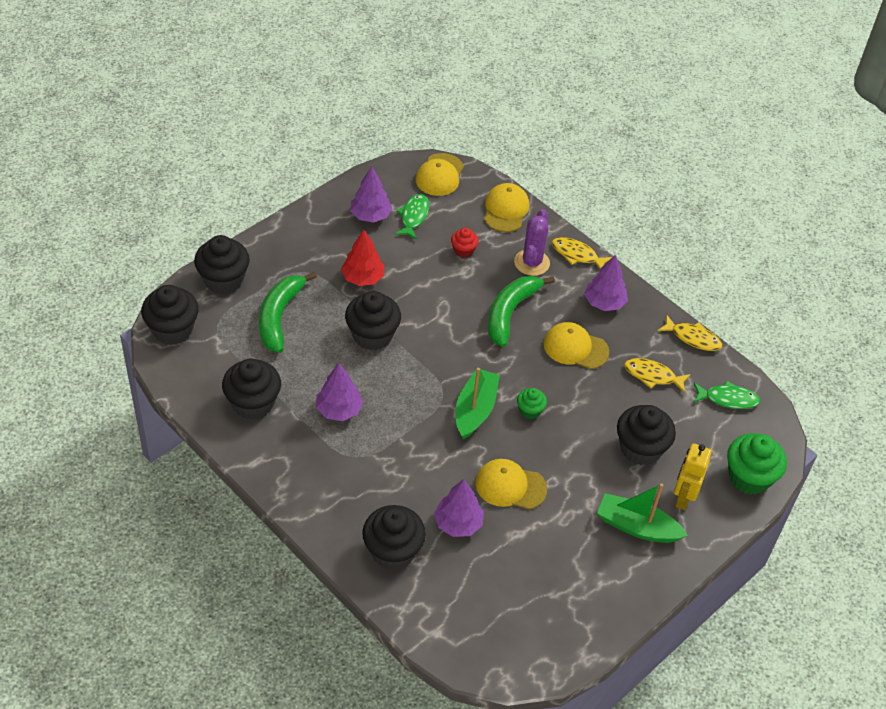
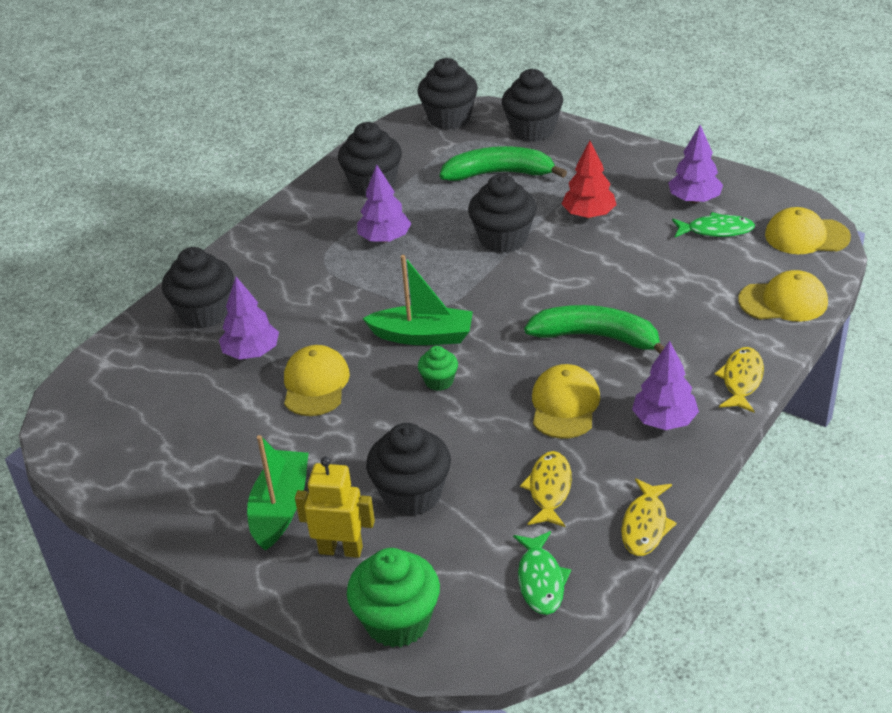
camera: 85 degrees right, 10 degrees down
(463, 250) = (683, 280): red cupcake -> none
(531, 263) = (699, 341): purple cactus -> none

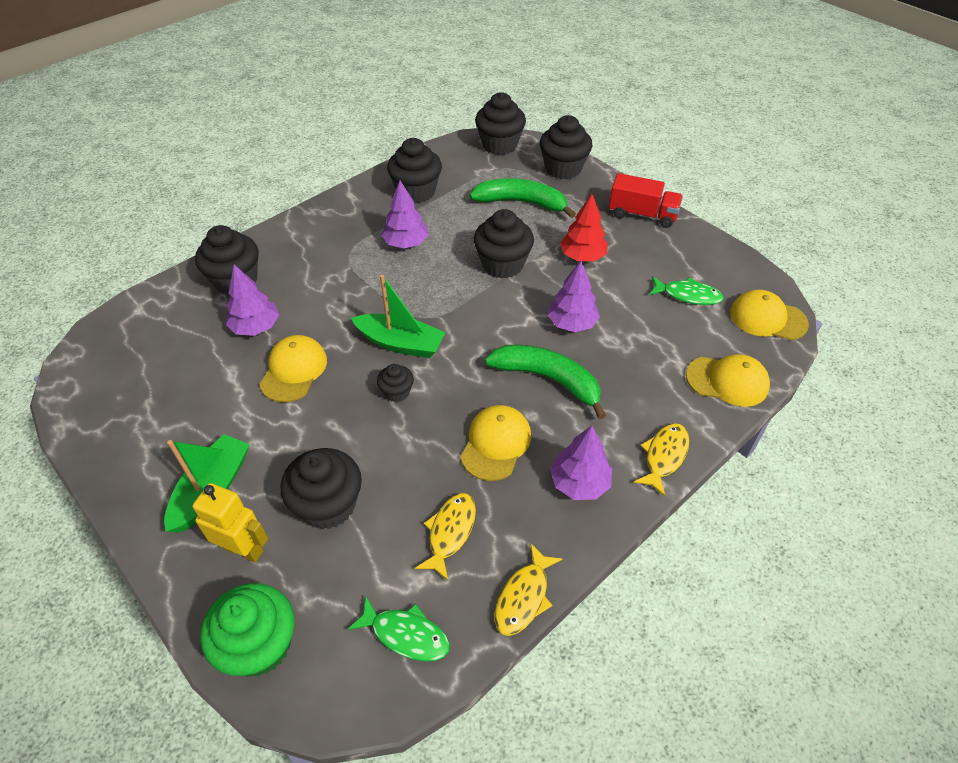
camera: 10 degrees right, 10 degrees up
(439, 381) = (397, 392): green cupcake -> black cupcake
(541, 580) = (406, 634): green fish -> green fish turned 75 degrees counterclockwise
(639, 161) = (642, 214): none -> red truck
(694, 199) = (678, 261): purple tree -> purple tree (571, 323)

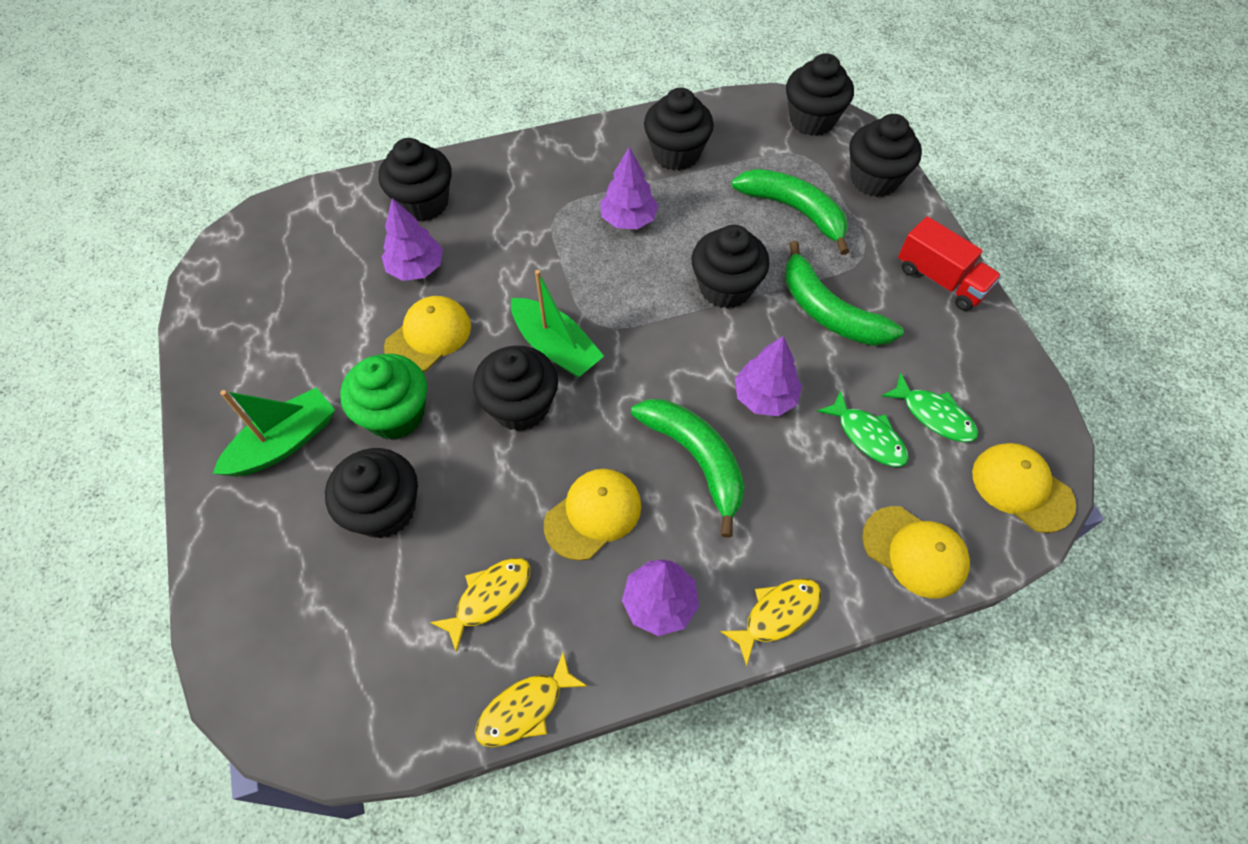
camera: 25 degrees right, 10 degrees up
(244, 549) = (282, 522): yellow robot -> none
(260, 645) = (247, 632): green cupcake -> green cupcake (395, 414)
(397, 392) = (520, 406): black cupcake -> black cupcake, size x1.90
(406, 634) = (386, 690): green fish -> green fish (867, 436)
(582, 256) = (829, 312): red tree -> green banana

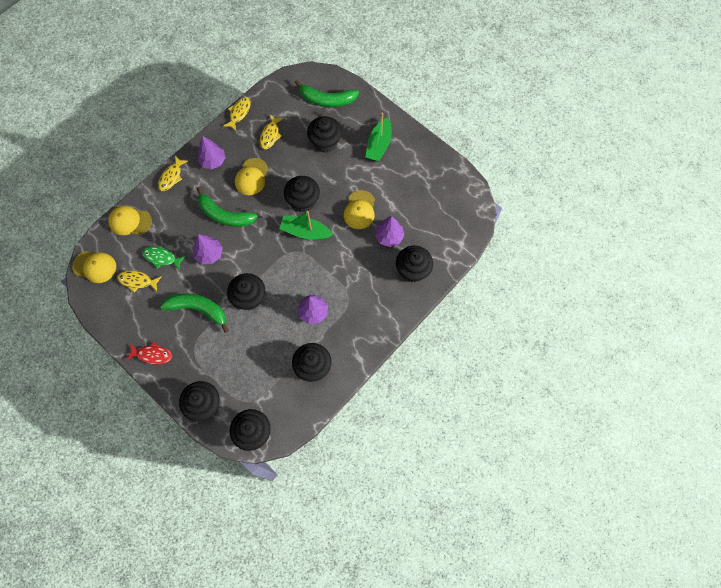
camera: 150 degrees right, 10 degrees up
(395, 414) = (347, 174): green cupcake -> none
(794, 211) = (237, 360): green banana -> green banana (327, 100)
(933, 415) = (137, 281): green fish -> yellow fish
(940, 280) = (152, 355): red truck -> red fish

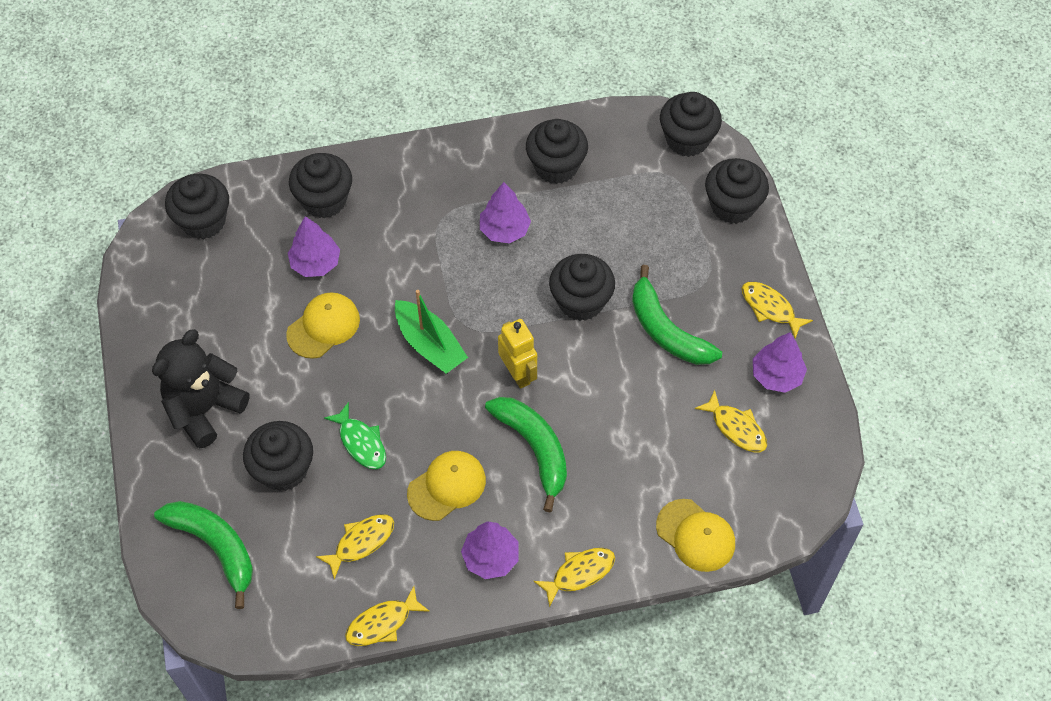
camera: 145 degrees left, 10 degrees down
(95, 266) = (793, 493): yellow cap -> none
(152, 355) = (770, 308): red fish -> yellow fish
(161, 258) = (677, 441): green fish -> green fish (361, 442)
(209, 254) = (598, 401): purple tree -> purple tree (776, 375)
(255, 244) = (518, 373): none -> yellow robot
(303, 201) = (396, 393): black cupcake -> black cupcake (203, 221)
(379, 145) = (204, 409): green boat -> black teddy bear

